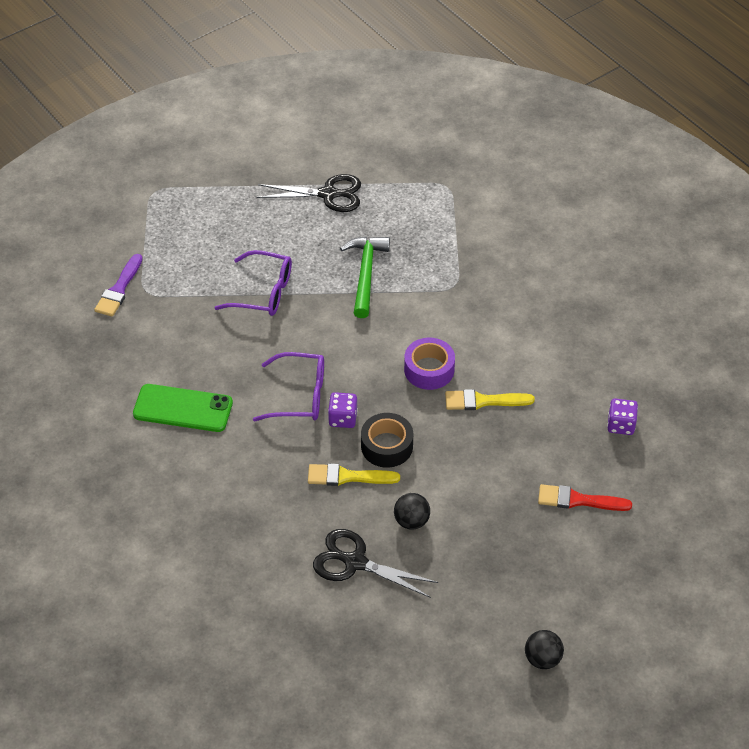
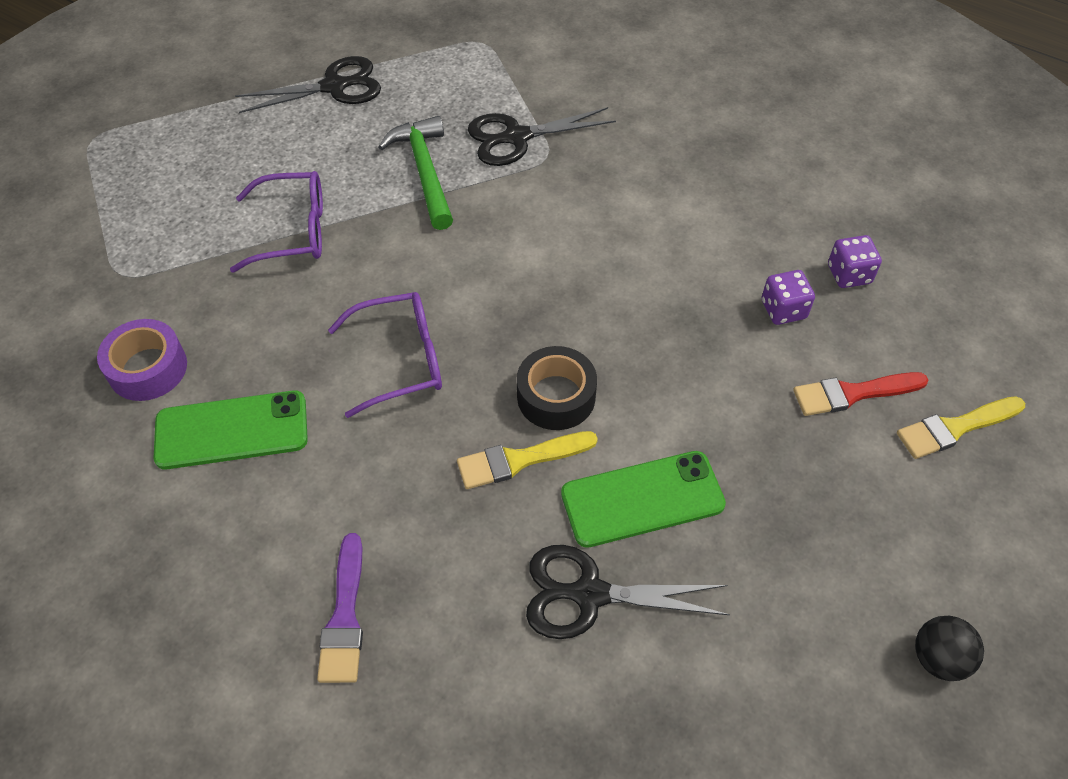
camera: 20 degrees left, 5 degrees up
(119, 289) = (78, 282): purple brush -> purple brush (344, 617)
(343, 418) = (476, 375): purple dice -> purple dice (783, 310)
(411, 521) = (642, 499): black ball -> green phone
(429, 370) = (565, 272): purple tape -> purple tape (148, 368)
(439, 266) = (517, 137): none -> black scissors
(483, 401) = (657, 294): yellow brush -> yellow brush (955, 428)

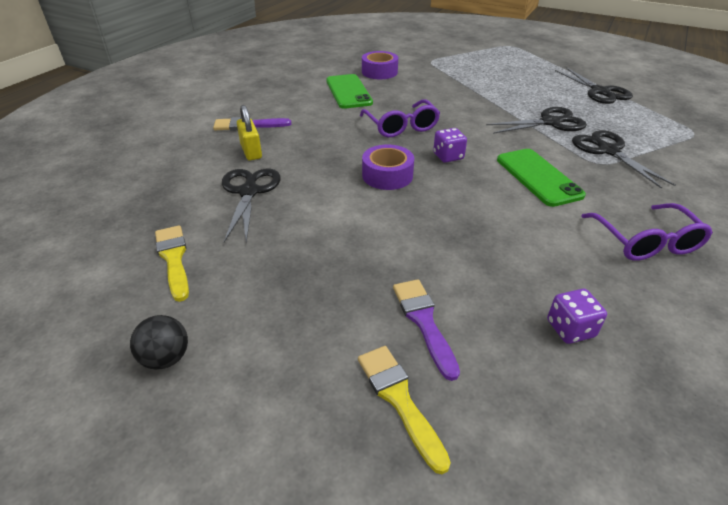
camera: 85 degrees right, 15 degrees down
(293, 231) = (479, 92): purple glasses -> purple glasses (646, 242)
(424, 171) = (550, 122): green hammer -> black scissors
(453, 601) = (251, 151): none -> yellow padlock
(519, 460) = (339, 165): yellow brush -> yellow brush (174, 258)
(556, 396) = (387, 175): black tape -> purple tape
(642, 499) = (313, 209): green phone -> green phone (538, 177)
(783, 310) = (504, 281): purple dice -> purple dice (448, 156)
(853, 393) = (424, 322): red brush -> purple brush

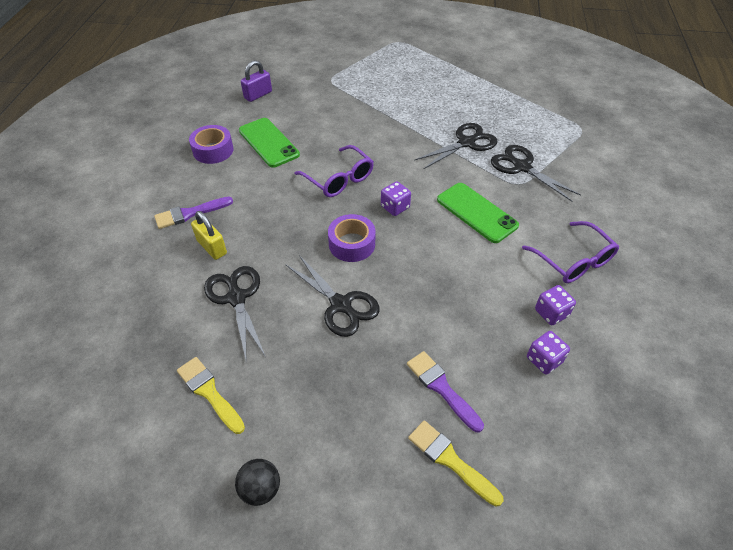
camera: 20 degrees left, 10 degrees up
(358, 61) = (258, 95): none -> purple padlock
(379, 72) = (287, 107): purple tape -> purple tape (213, 150)
(597, 284) = (551, 313): none -> purple dice
(599, 92) = (495, 92): black scissors -> black scissors (341, 305)

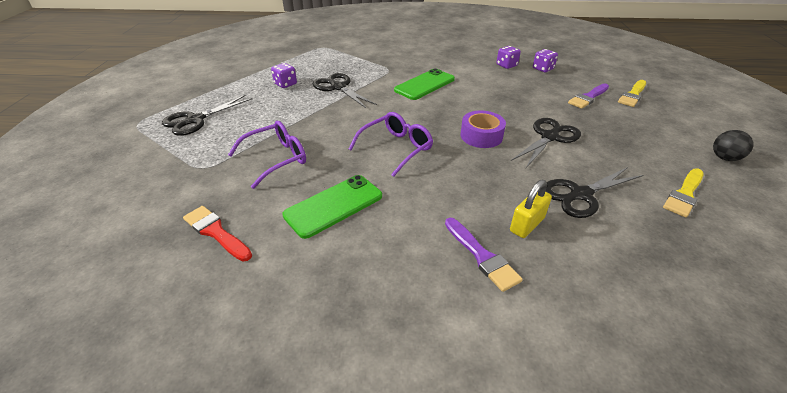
camera: 95 degrees left, 10 degrees down
(213, 150) = (350, 259): purple tape -> none
(258, 95) = (216, 232): purple padlock -> red brush
(395, 207) = (428, 117): purple dice -> purple dice (285, 84)
(522, 167) = (369, 68): black scissors -> black scissors (195, 120)
(573, 261) = (460, 57): purple glasses -> purple glasses (276, 158)

